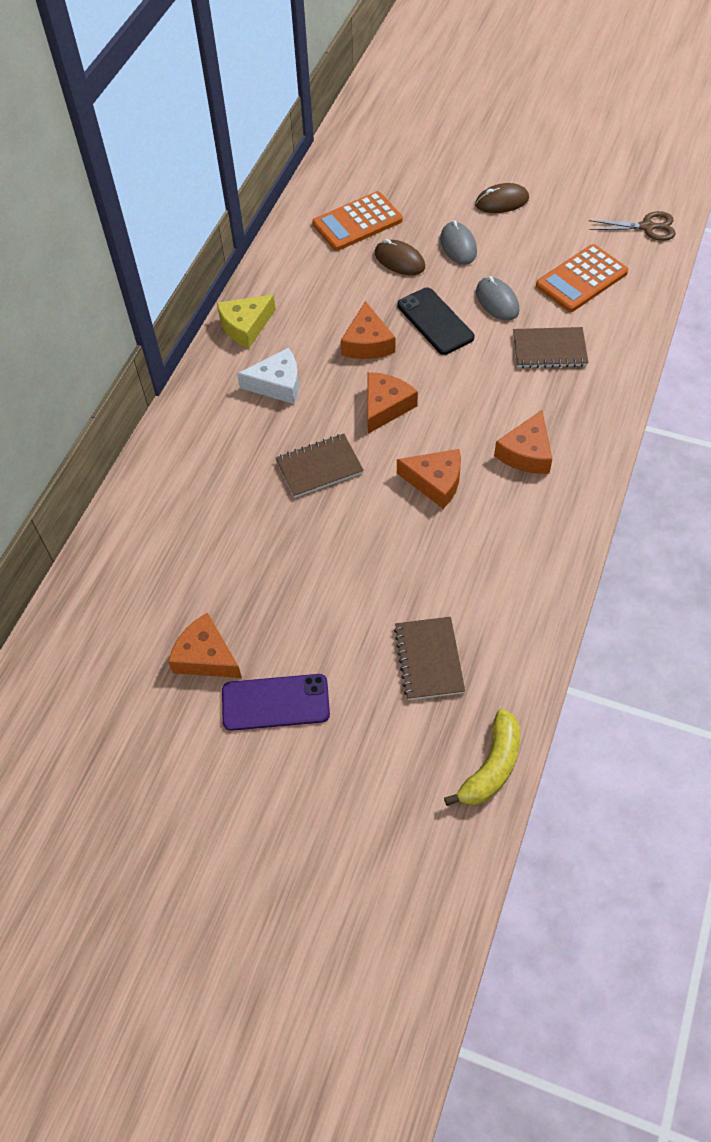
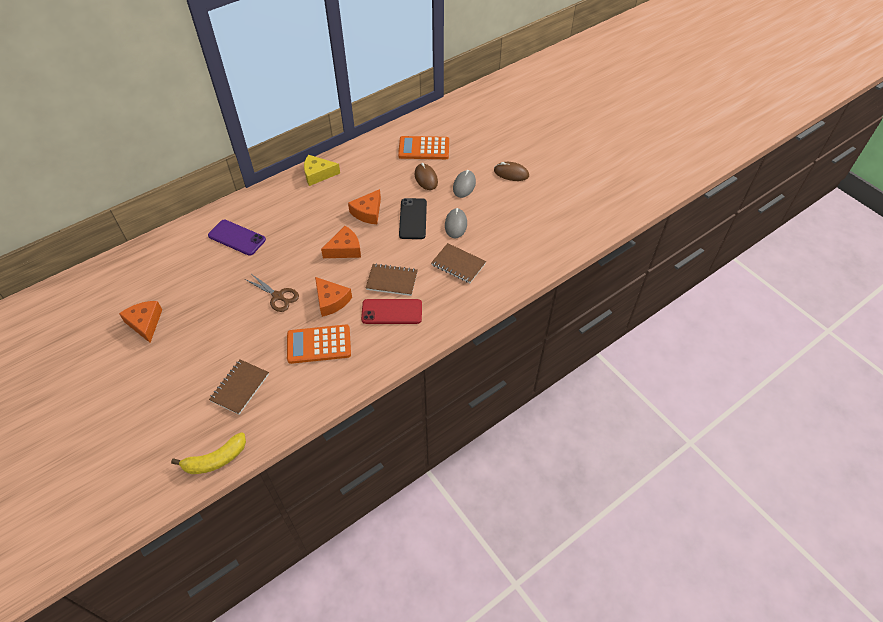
camera: 30 degrees right, 5 degrees down
(275, 702) = (152, 364): purple phone -> purple phone (237, 238)
(277, 384) = (304, 210): white cheese -> none
(319, 467) = (284, 262): brown notebook -> brown notebook (392, 281)
(526, 453) = (392, 312): orange cheese -> red phone
(581, 279) = (514, 236): orange calculator -> orange calculator (319, 344)
(647, 227) = (580, 226): brown scissors -> brown scissors (278, 296)

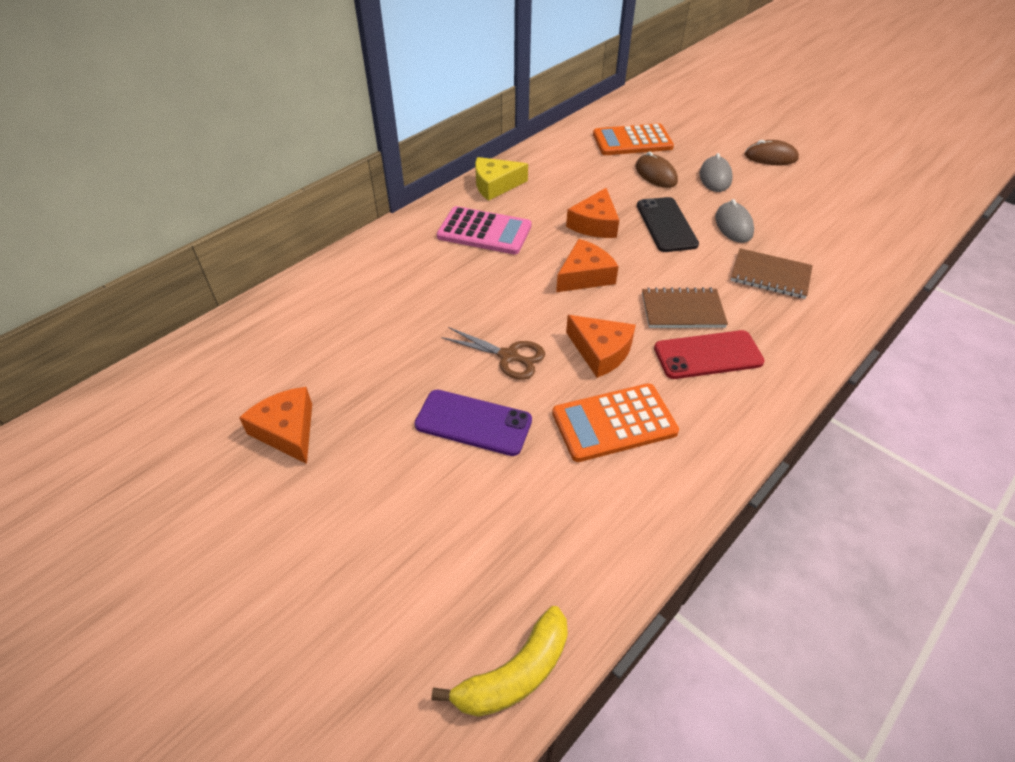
camera: 10 degrees left, 5 degrees down
(237, 238) = (404, 280): purple phone -> purple phone (473, 423)
(240, 387) = (505, 519): brown notebook -> none
(297, 209) = (484, 232): none -> pink calculator

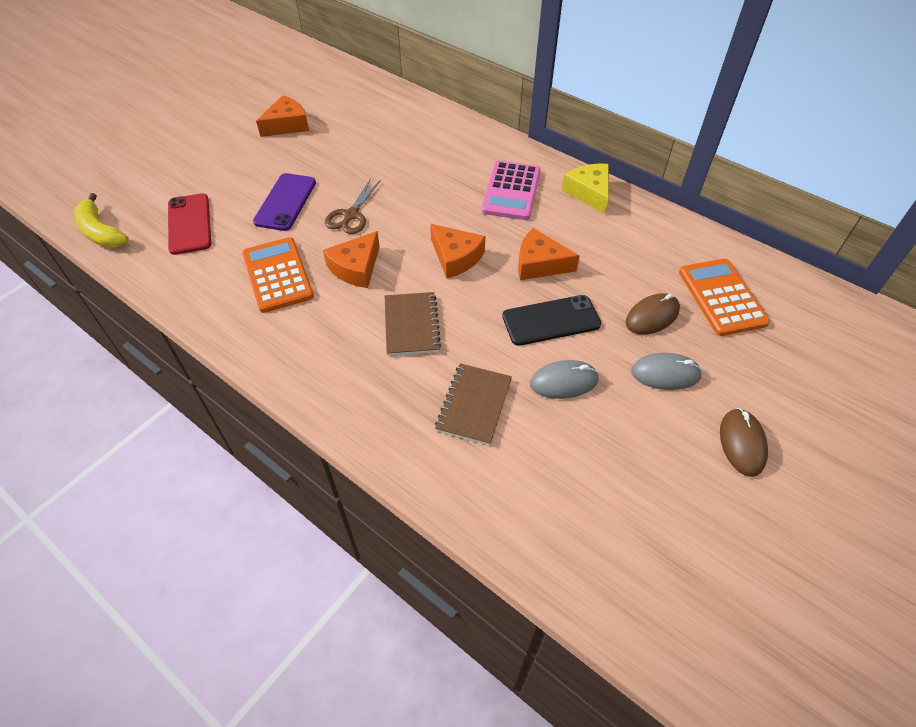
camera: 85 degrees right, 5 degrees up
(708, 355) = (351, 339): red phone -> red phone (189, 224)

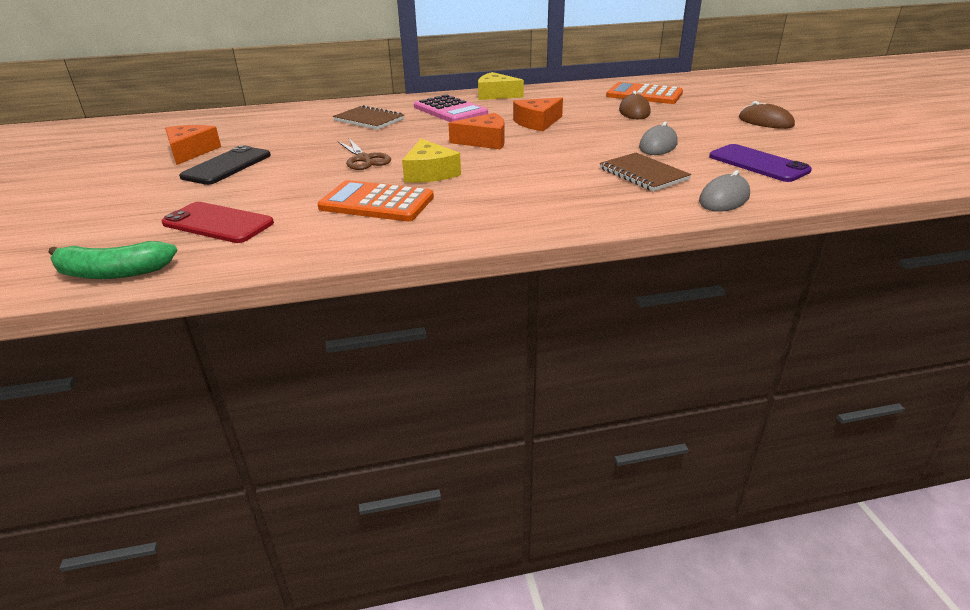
camera: 50 degrees left, 20 degrees down
(101, 232) = (113, 273): yellow banana -> green banana
(285, 202) = (290, 177): purple phone -> purple phone (758, 163)
(356, 268) = (429, 173): orange cheese -> yellow cheese
(411, 325) = (529, 172): brown notebook -> brown notebook (369, 120)
(551, 320) = (596, 134): black phone -> black phone (227, 166)
(665, 374) = (687, 122): grey mouse -> grey mouse (724, 198)

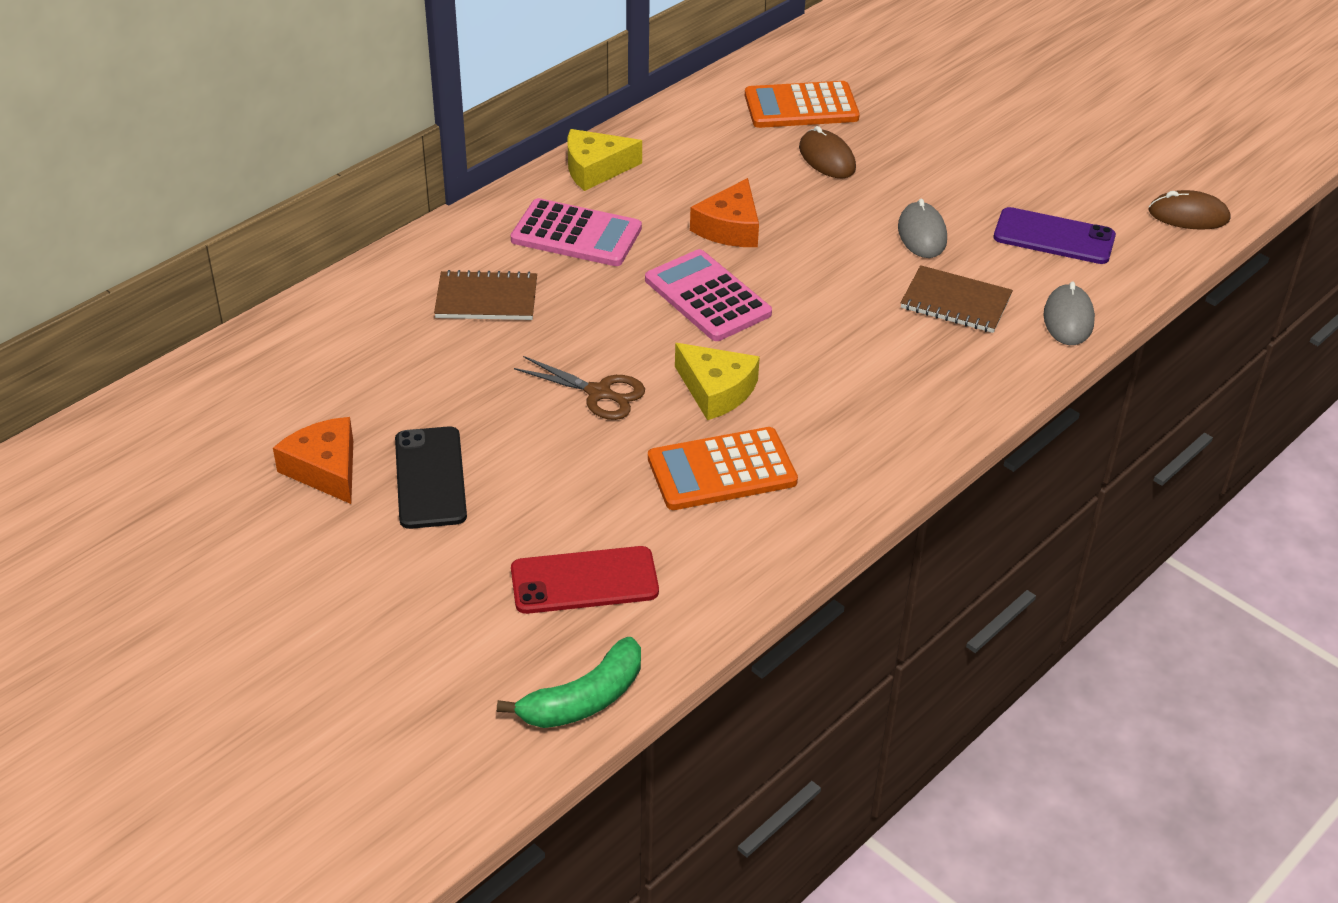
camera: 35 degrees left, 10 degrees up
(484, 141) = (707, 297): orange cheese -> pink calculator
(765, 122) = (998, 136): brown mouse -> brown mouse (1188, 215)

